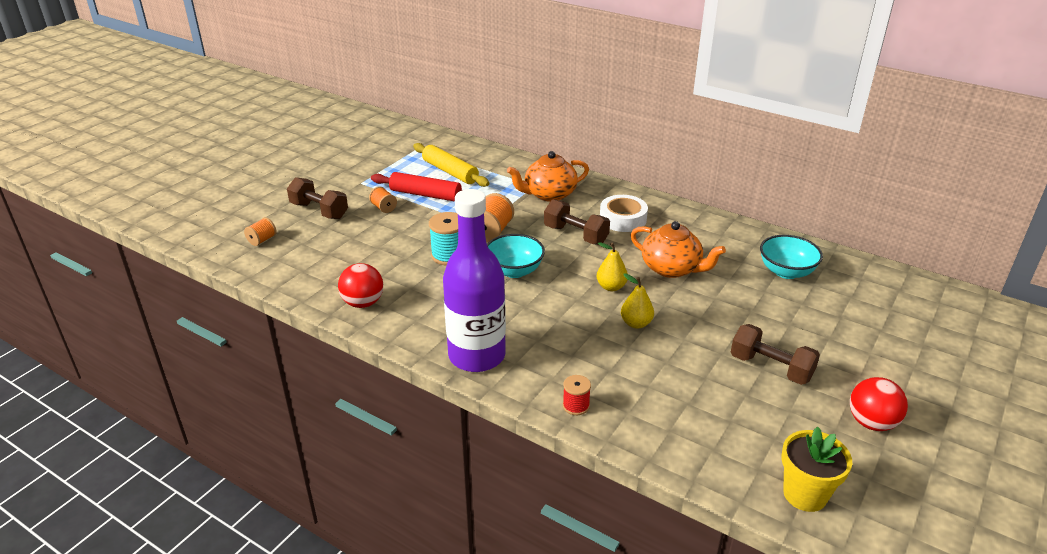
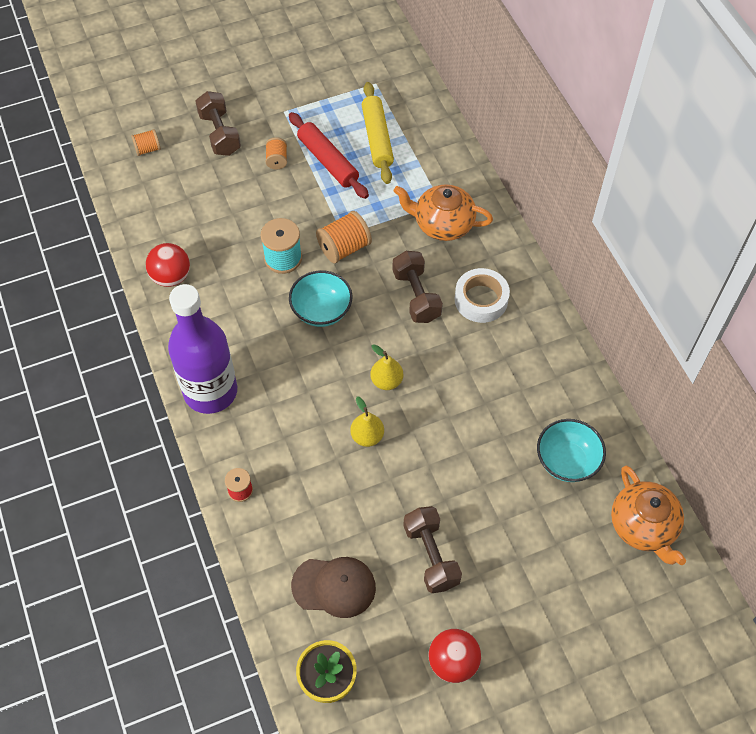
camera: 35 degrees right, 25 degrees up
(672, 268) = (463, 391): orange teapot -> orange teapot (643, 526)
(727, 426) = (334, 586): none -> brown cap

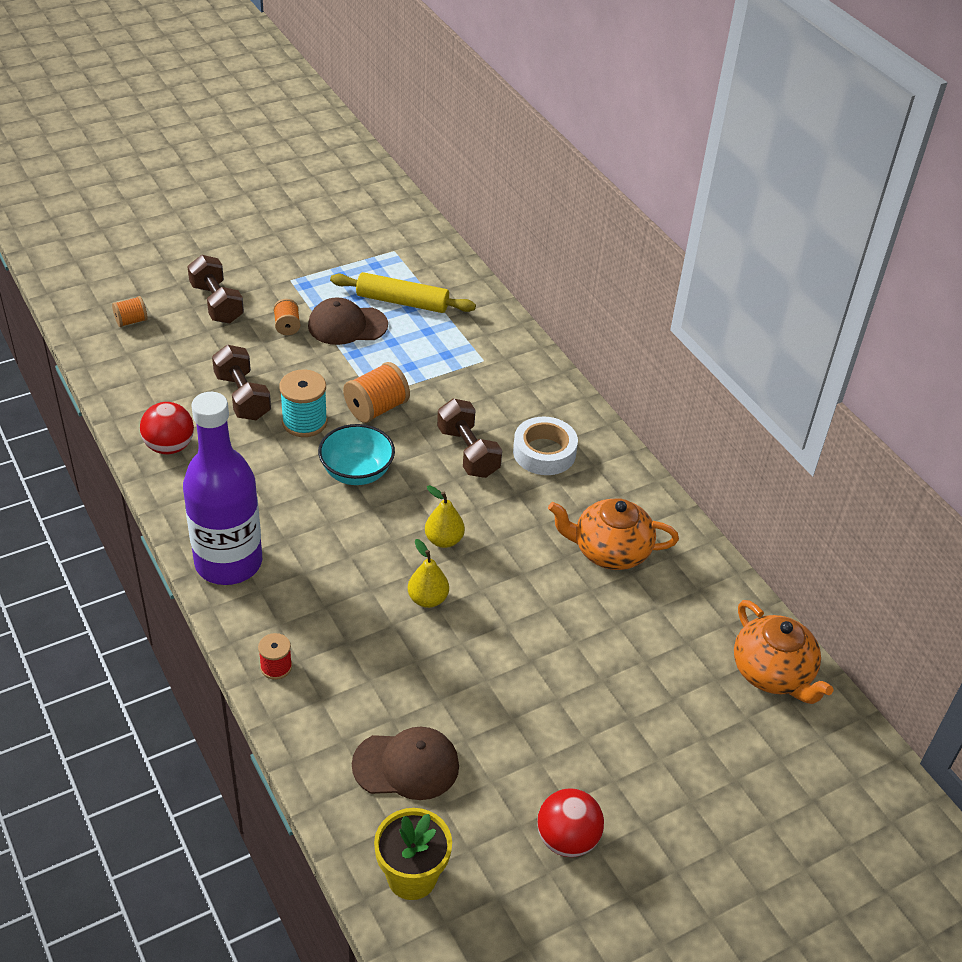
camera: 10 degrees left, 15 degrees down
(327, 161) = (347, 325): red rolling pin -> brown cap
(377, 138) = (402, 302): yellow rolling pin -> yellow rolling pin turned 60 degrees counterclockwise
(431, 556) = (523, 722): brown dumbbell -> brown dumbbell (242, 397)
(442, 224) = (489, 381): orange teapot -> orange teapot (609, 551)
(567, 461) = (671, 610): turquoise bowl -> none

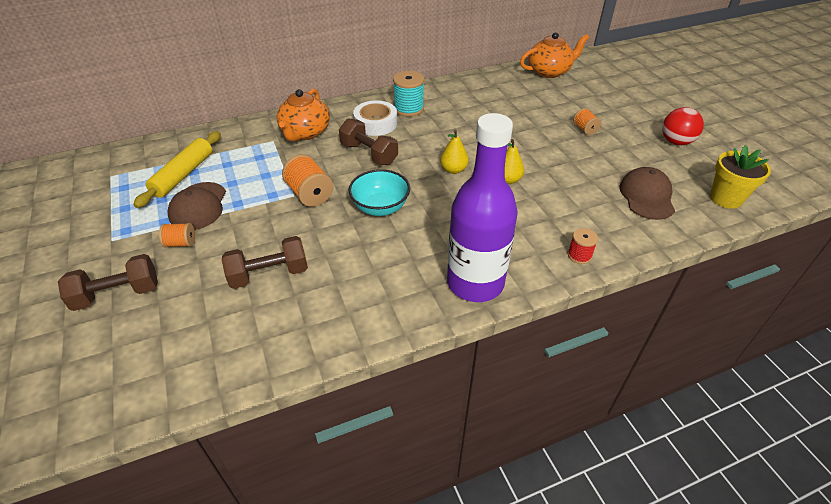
camera: 80 degrees left, 0 degrees up
(131, 321) = (107, 369): orange spool -> orange spool (584, 129)
(169, 446) = (324, 327): red ball -> none
(304, 422) = (314, 235): turquoise spool -> turquoise spool (409, 108)
(468, 452) = (369, 154): brown dumbbell -> brown dumbbell turned 60 degrees clockwise
(609, 551) = (465, 108): orange teapot -> orange teapot (305, 133)

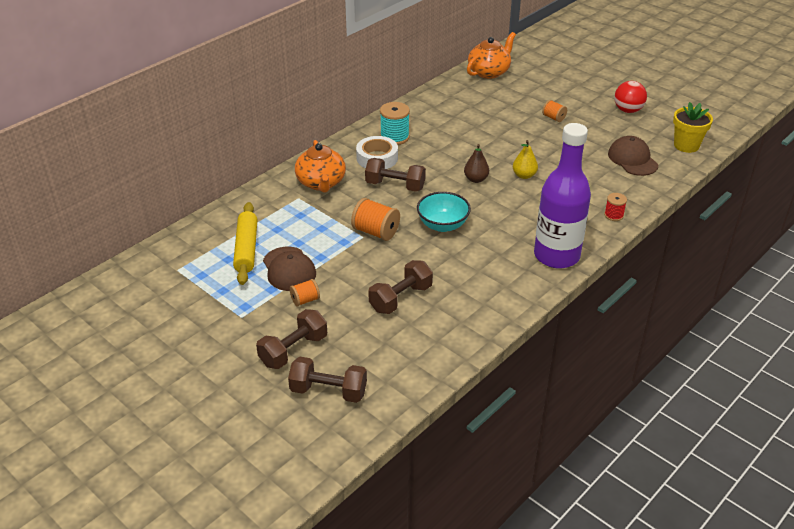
camera: 25 degrees left, 5 degrees down
(101, 357) = (328, 391): none -> brown dumbbell
(453, 170) = (476, 179): yellow pear -> brown pear

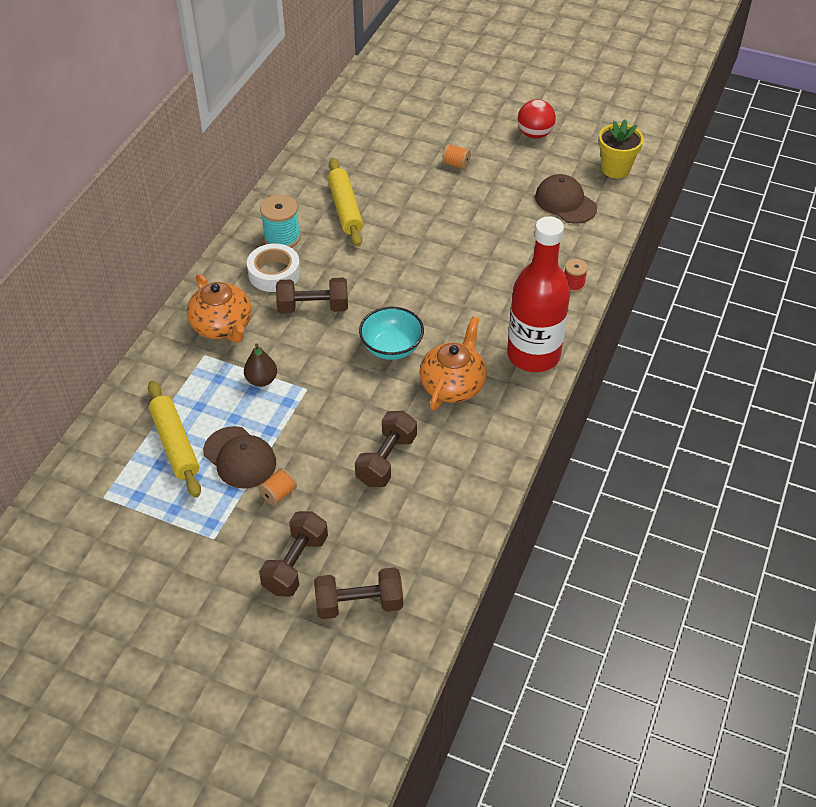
camera: 20 degrees left, 10 degrees up
(376, 232) = (319, 378): orange spool -> none
(452, 129) = (345, 208): none -> yellow rolling pin
(476, 179) = (403, 274): brown pear -> brown pear (261, 380)
(489, 72) = (354, 114): orange teapot -> orange teapot (453, 385)
(524, 175) = (455, 255): yellow pear -> none
(556, 256) = (533, 355): purple bottle -> red bottle

